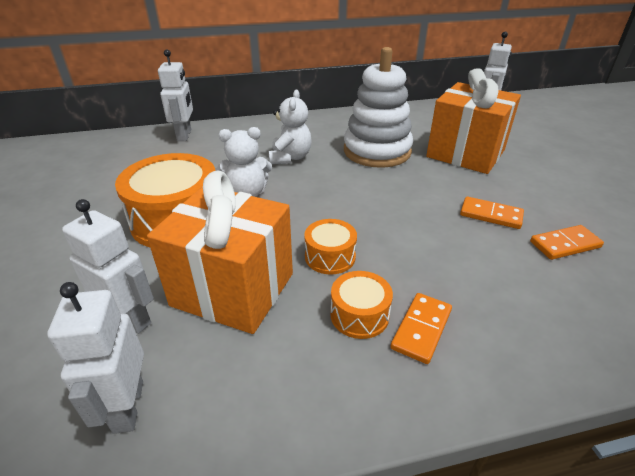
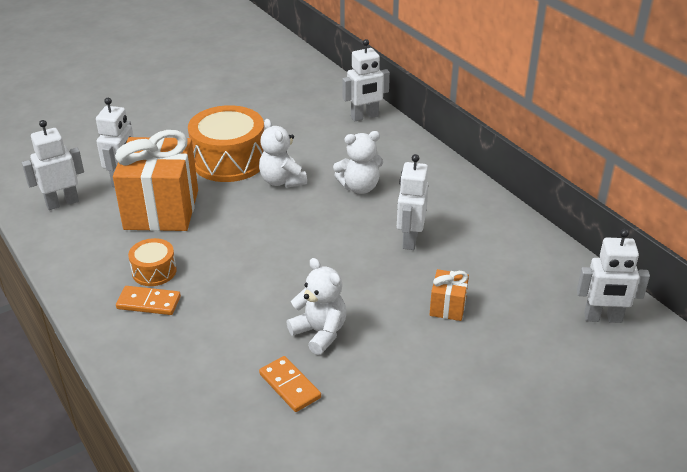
camera: 70 degrees right, 0 degrees up
(330, 256) = (214, 244): orange drum -> none
(377, 151) = (409, 239): white stacking toy -> white robot
(465, 154) = (448, 307): orange gift -> orange gift, size x0.45
(491, 215) = (320, 333): orange domino -> white teddy bear

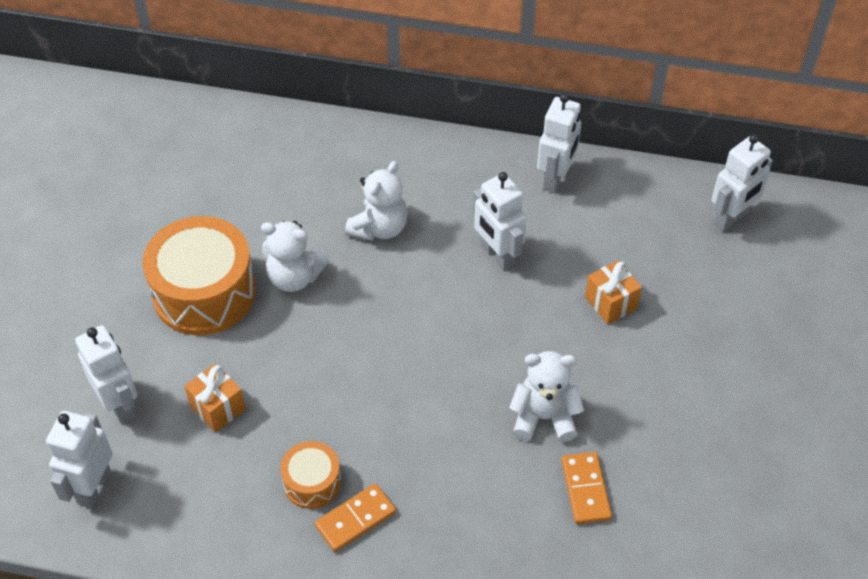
camera: 45 degrees left, 15 degrees up
(162, 210) = (218, 408): orange gift -> orange gift, size x0.45
(289, 386) = (585, 489): orange domino -> orange domino turned 75 degrees clockwise
(364, 117) = (273, 132): white robot -> white robot (555, 178)

